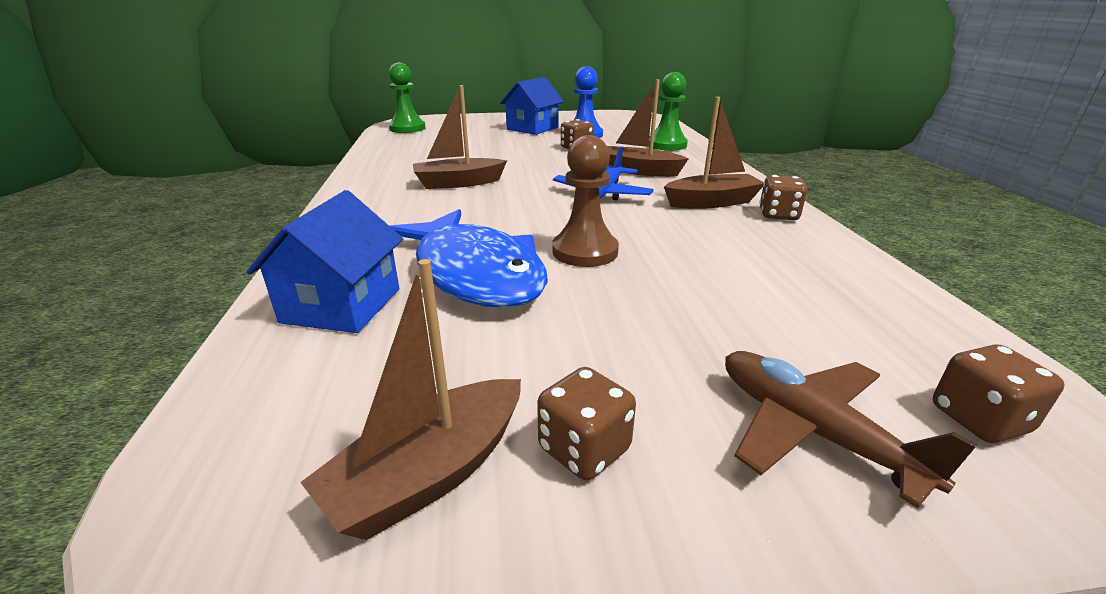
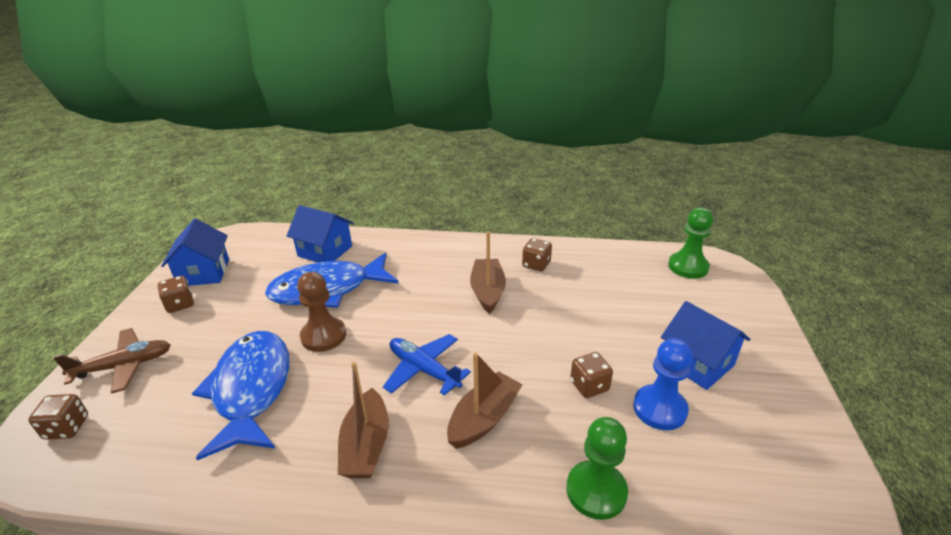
camera: 105 degrees right, 5 degrees up
(430, 474) = (204, 272): brown boat -> blue house
(716, 273) = (251, 390): none -> blue fish
(778, 215) = (308, 486): brown dice -> brown dice (536, 264)

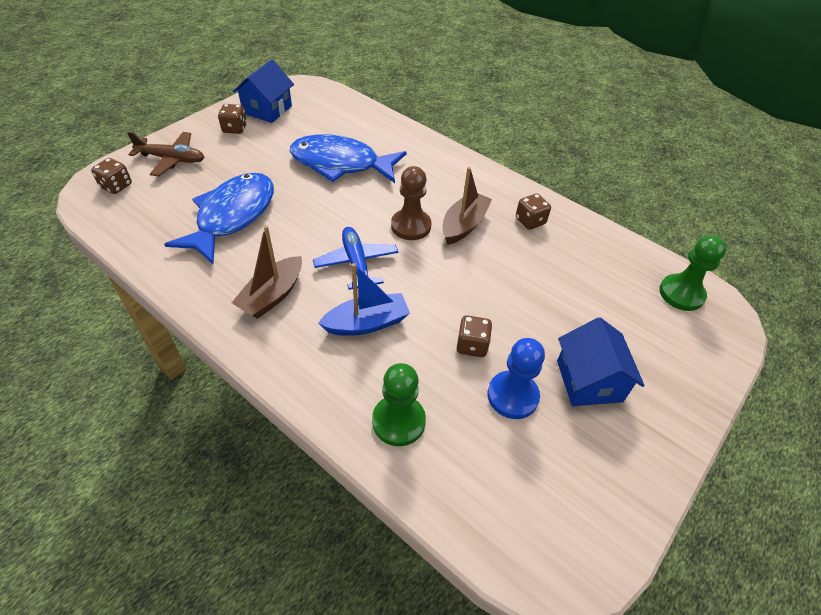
camera: 30 degrees right, 15 degrees up
(323, 336) = (308, 200): brown pawn -> brown pawn (411, 226)
(325, 251) = (365, 129): blue house -> none
(484, 418) = (367, 323): brown boat -> blue boat

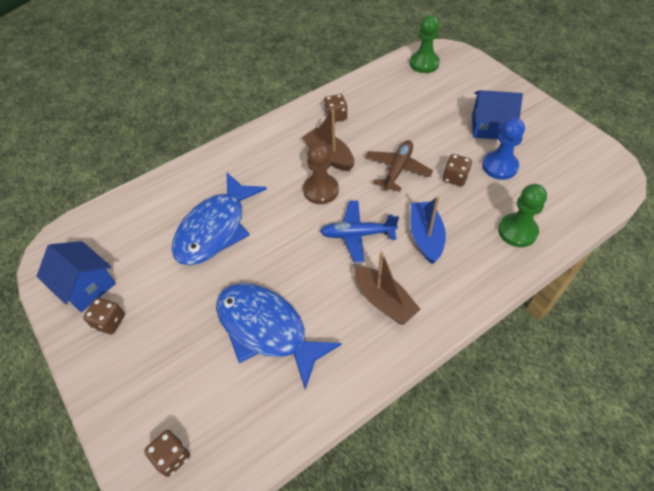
camera: 70 degrees left, 5 degrees up
(172, 159) = (142, 392): brown plane -> brown plane (397, 169)

